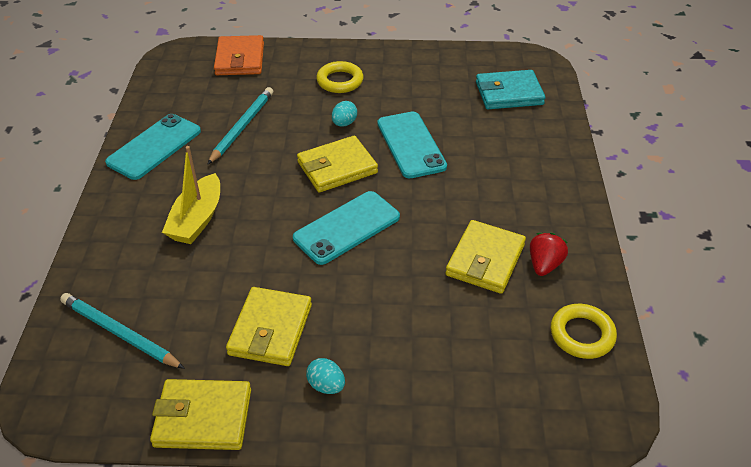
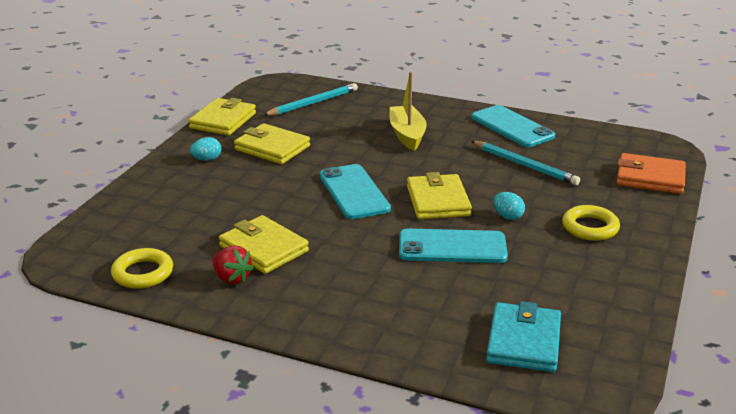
camera: 110 degrees right, 15 degrees down
(197, 219) = (407, 135): yellow boat -> yellow boat turned 45 degrees clockwise

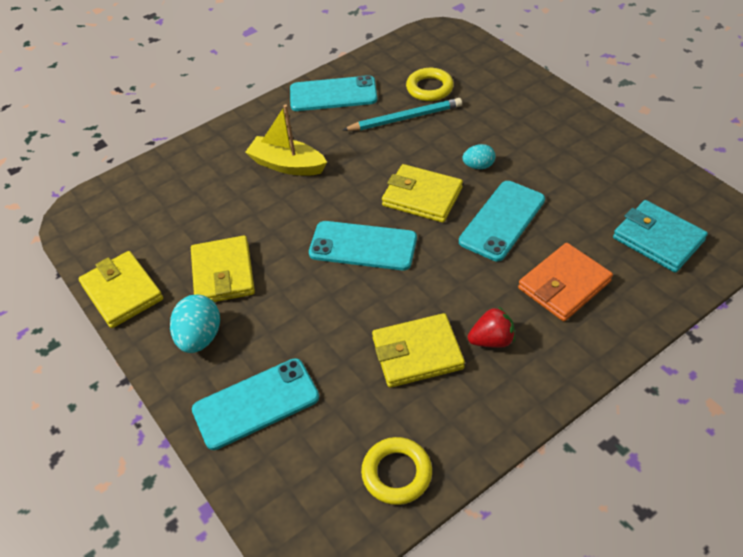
camera: 55 degrees left, 20 degrees up
(165, 198) = (256, 404): none -> turquoise phone
(207, 159) = (200, 337): turquoise egg -> turquoise egg, size x1.64
(232, 278) = (454, 398): red strawberry -> red strawberry (491, 340)
(272, 148) = (223, 273): yellow wallet -> yellow wallet turned 75 degrees counterclockwise
(313, 103) = (155, 204): turquoise pencil -> none
(590, 227) = (527, 129): yellow ring -> yellow ring (429, 88)
(650, 178) = (479, 63): orange wallet -> orange wallet (564, 285)

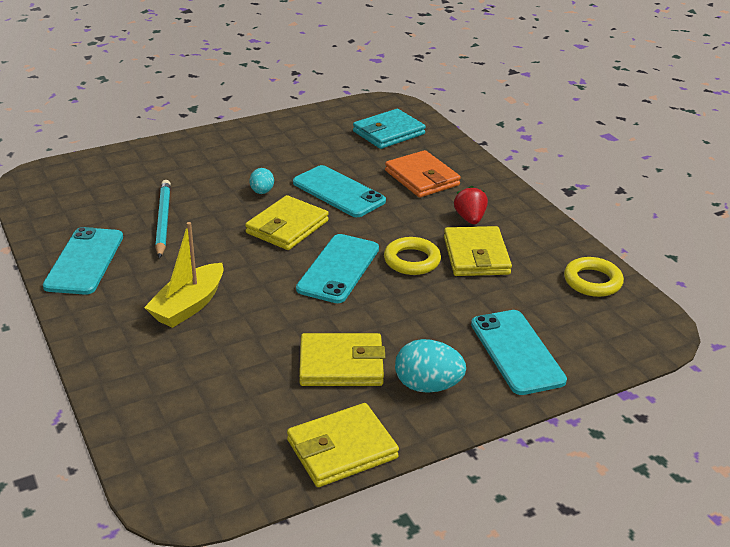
camera: 85 degrees left, 15 degrees down
(429, 88) = (125, 200): yellow ring -> yellow ring (412, 260)

